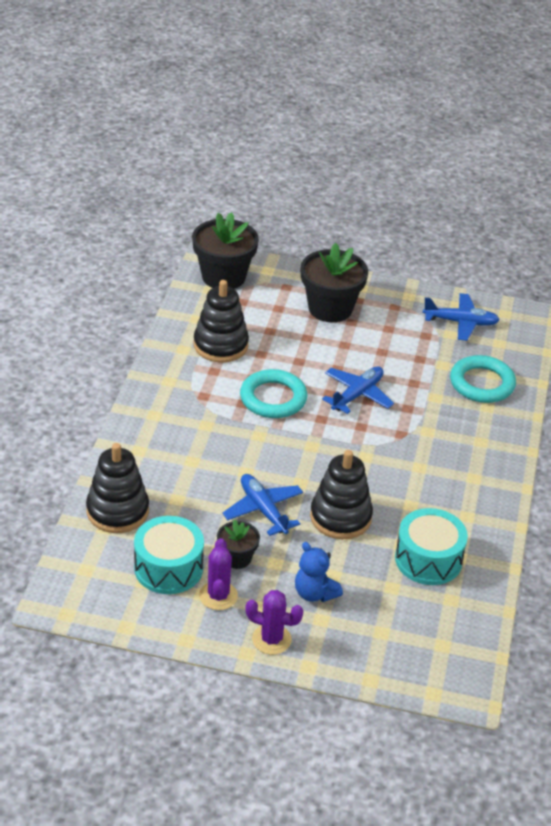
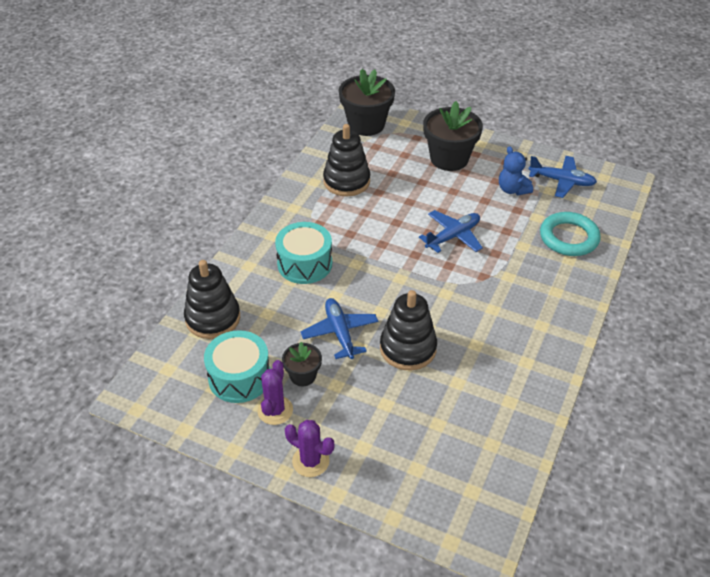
camera: 15 degrees right, 5 degrees up
(273, 398) = (378, 232): turquoise ring -> none
(314, 593) = (364, 420): blue teddy bear -> blue teddy bear (512, 189)
(428, 559) = (479, 400): turquoise drum -> turquoise drum (304, 264)

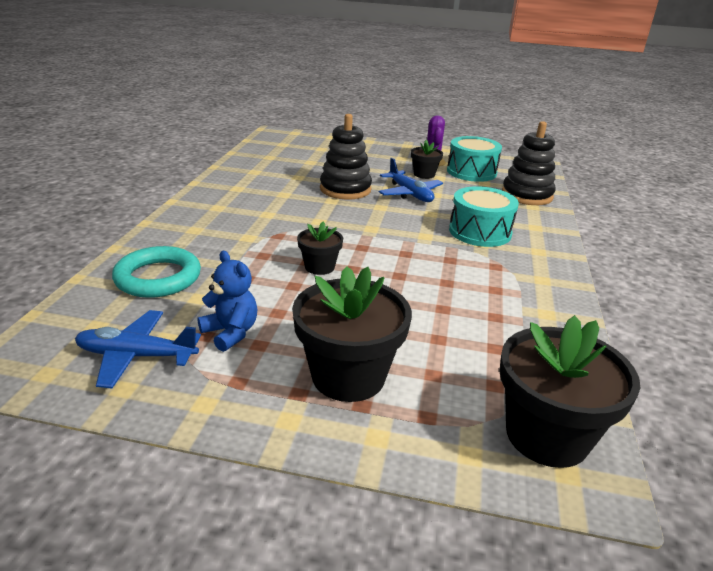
camera: 165 degrees right, 15 degrees down
(310, 461) = (392, 148): purple cactus -> none
(346, 181) = (500, 318): black stacking toy -> none
(453, 236) = (319, 267): blue plane -> black flower pot

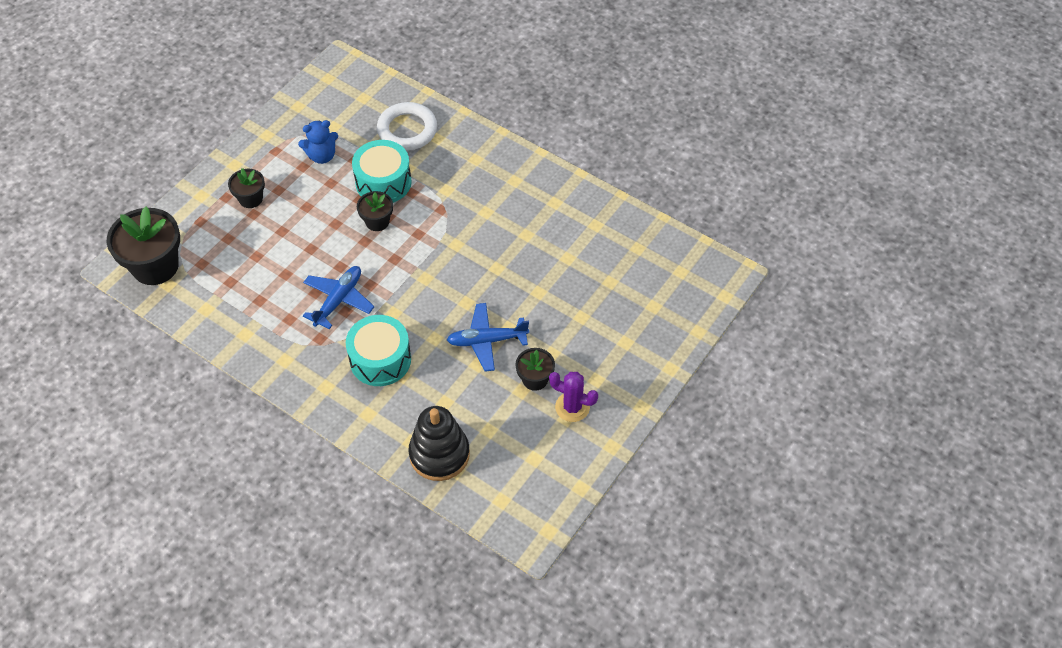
camera: 115 degrees right, 25 degrees up
(136, 356) = (323, 113): blue plane -> blue plane (339, 300)
(158, 277) = (407, 130): turquoise ring -> white ring
(345, 189) = (519, 288): black stacking toy -> none
(348, 376) = (251, 199): black flower pot -> black flower pot, size x0.53
(471, 172) = (525, 434): turquoise drum -> turquoise drum (383, 182)

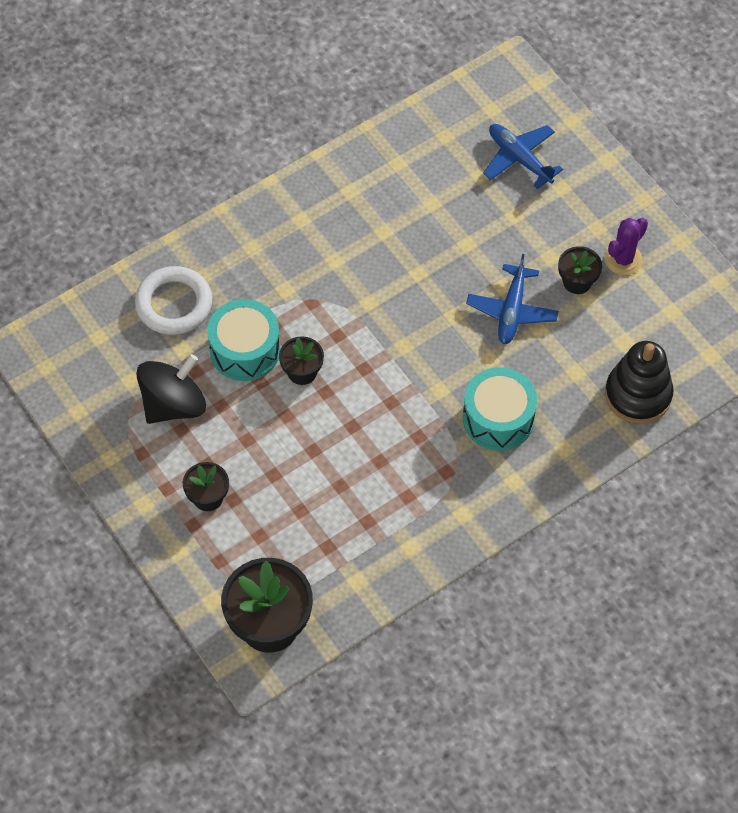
camera: 70 degrees left, 5 degrees up
(322, 156) = (173, 404): blue teddy bear -> black spinning top
(339, 300) = (400, 439): blue plane -> blue plane (519, 158)

